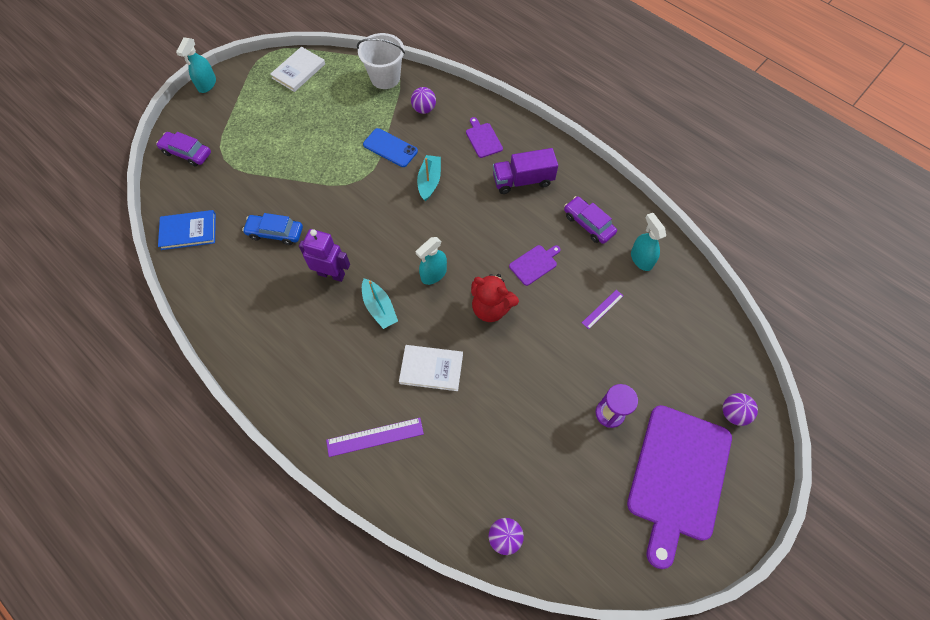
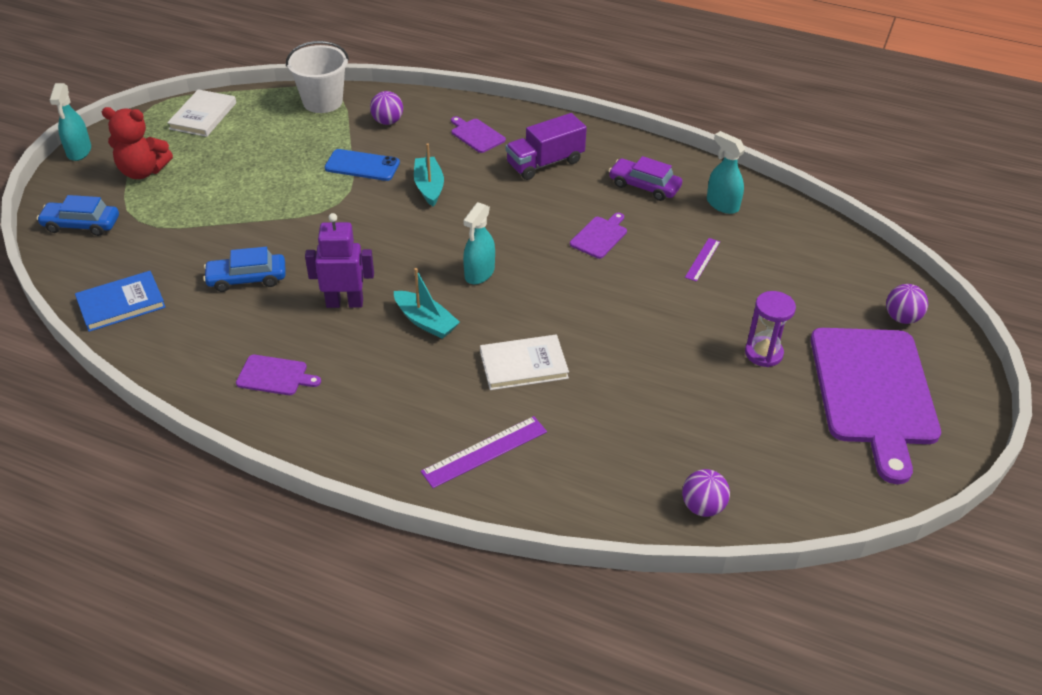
camera: 20 degrees left, 20 degrees down
(187, 153) = (81, 225): purple car -> blue car
(263, 325) = (275, 376): none -> purple cutting board
(491, 308) = (568, 289): red teddy bear -> red teddy bear (143, 171)

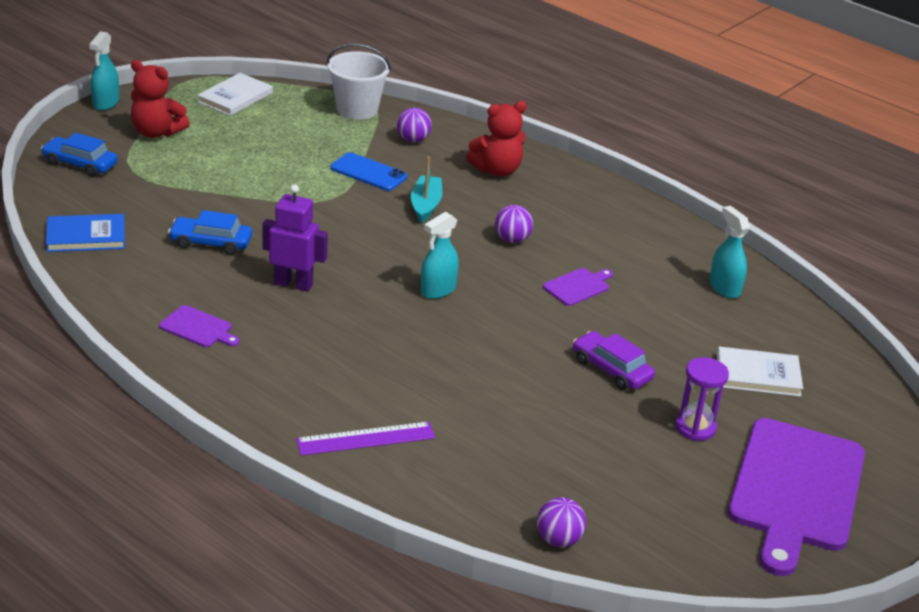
camera: 15 degrees right, 10 degrees down
(425, 321) = (364, 318): turquoise boat -> none
(476, 135) = (497, 170): purple cutting board -> red teddy bear
(523, 365) = (441, 377): white book -> white book (758, 375)
(545, 163) = (555, 210): purple truck -> none
(644, 186) = (649, 253): purple car -> purple car (611, 369)
(702, 259) = (676, 331): purple ruler -> none
(901, 318) = (865, 433): purple ball -> purple ball (512, 239)

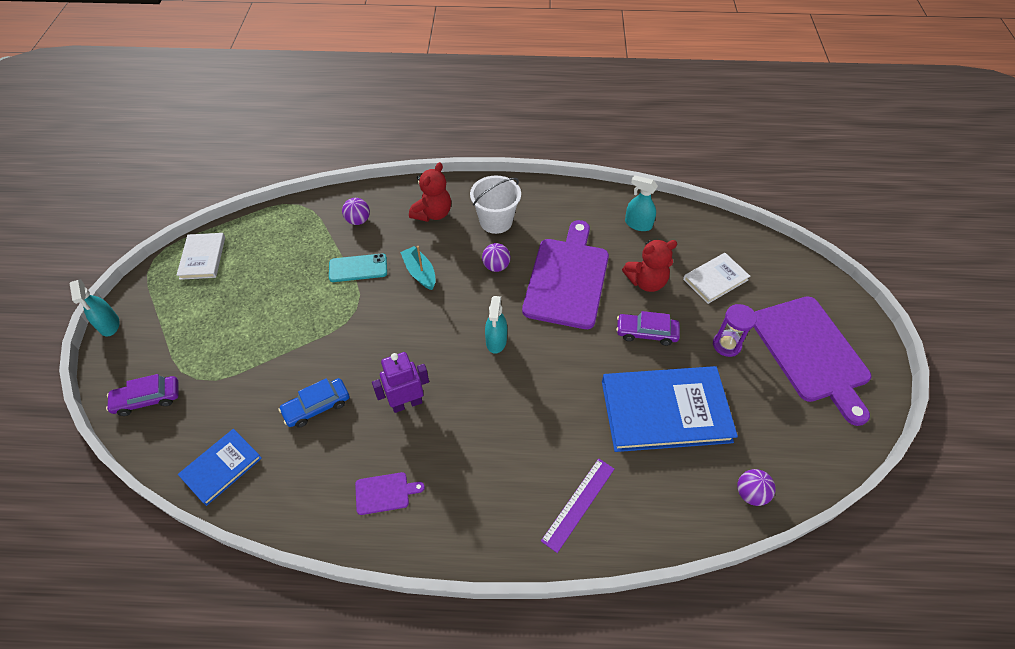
camera: 35 degrees left, 20 degrees up
(80, 164) = (147, 399): blue car -> purple car
(156, 132) = (177, 328): red teddy bear -> red teddy bear (646, 282)
(357, 109) = (297, 216): white bucket -> white bucket (496, 221)
(368, 172) = (358, 268): blue phone -> turquoise phone
(549, 432) = (665, 411): none -> blue book
(578, 286) = (567, 279): purple cutting board -> purple cutting board, size x2.41

